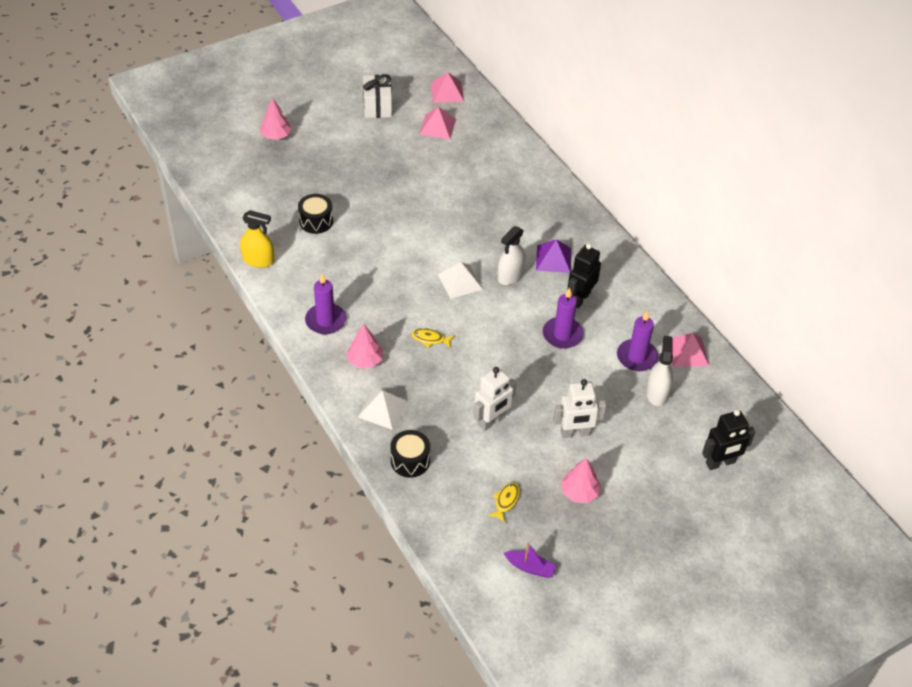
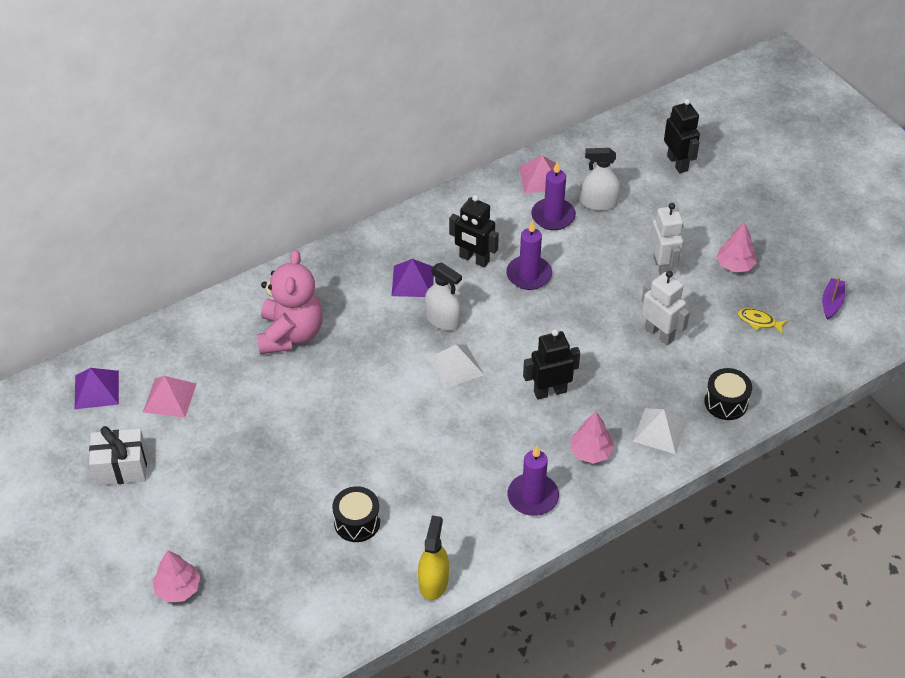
camera: 90 degrees left, 0 degrees up
(430, 339) = (550, 391): yellow fish -> black robot
(447, 92) = (96, 389): pink pyramid -> purple pyramid
(496, 187) = (290, 334): none -> pink teddy bear

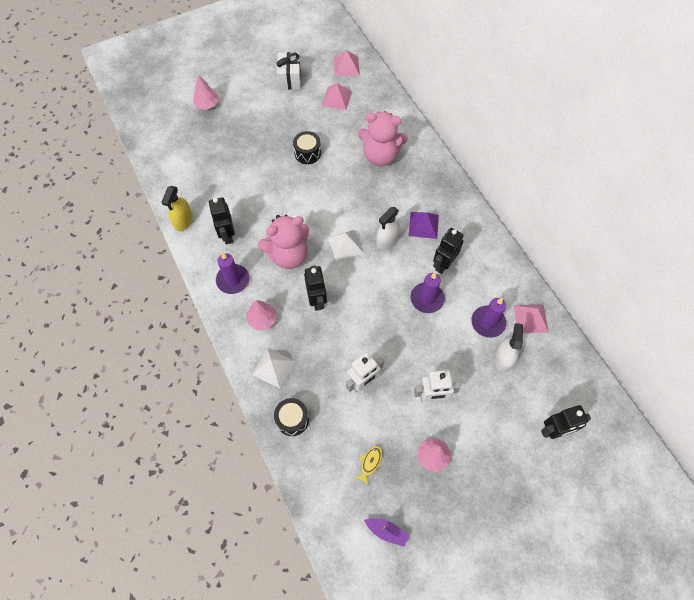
camera: 95 degrees right, 15 degrees up
(96, 389) = (346, 66): purple pyramid -> pink pyramid
(357, 522) = (232, 185): black drum -> black drum (307, 153)
(433, 582) = (183, 221): yellow spray bottle -> yellow spray bottle turned 90 degrees clockwise
(454, 516) = (227, 235): none -> black robot
(481, 432) = (288, 255): none -> pink teddy bear

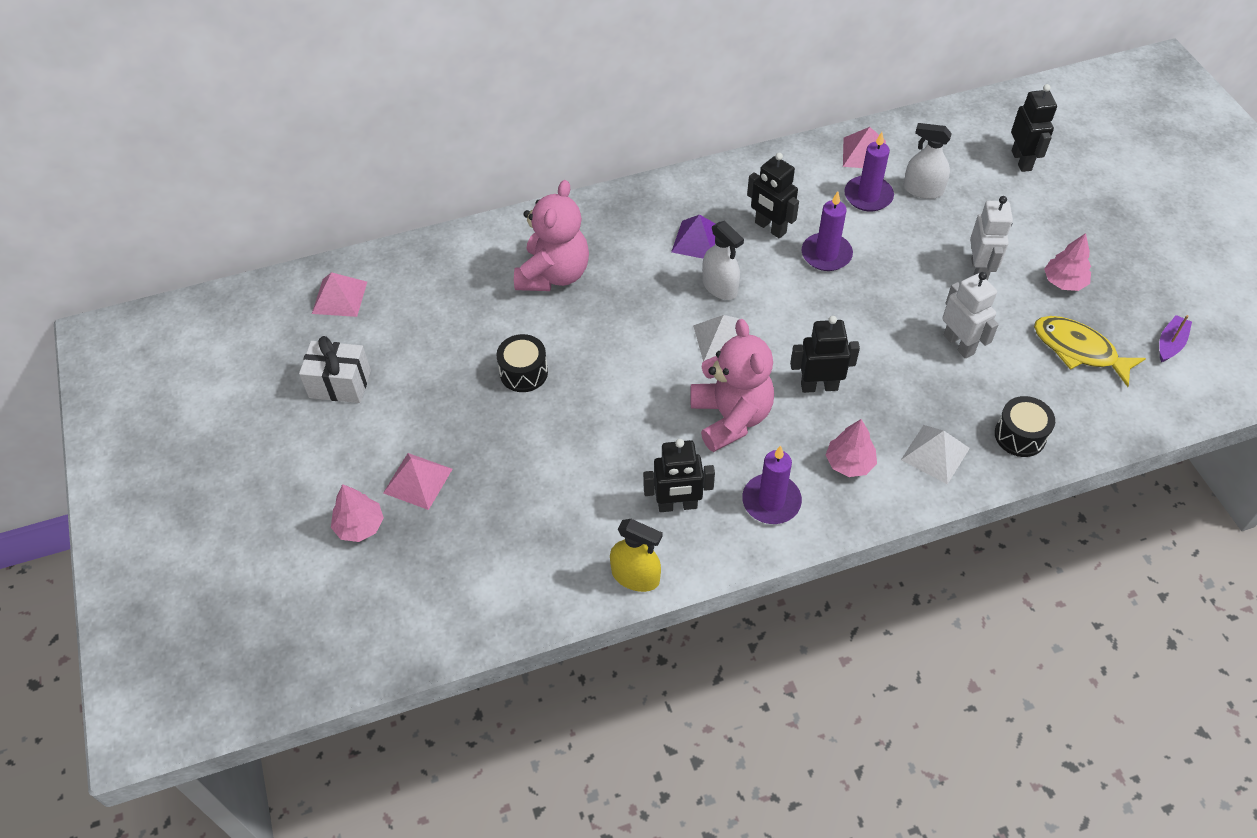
camera: 80 degrees left, 10 degrees down
(336, 98) = (410, 319): pink pyramid -> pink pyramid (417, 481)
(370, 463) = (1079, 350): yellow fish -> yellow fish, size x1.92

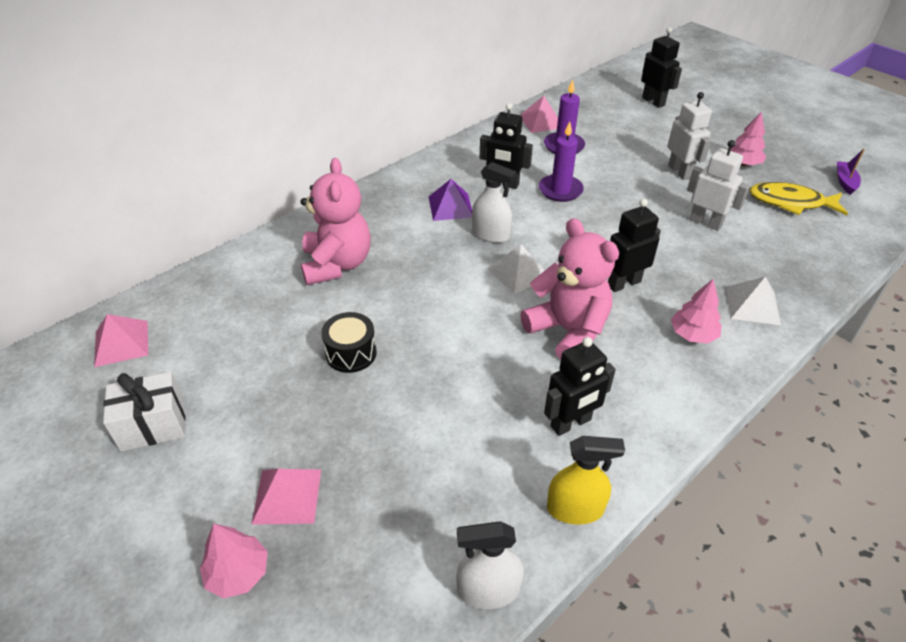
camera: 25 degrees left, 10 degrees down
(771, 501) = (652, 389): purple candle -> none
(923, 190) = (600, 133): white spray bottle -> white spray bottle (488, 590)
(1020, 435) = (802, 272): black drum -> none

